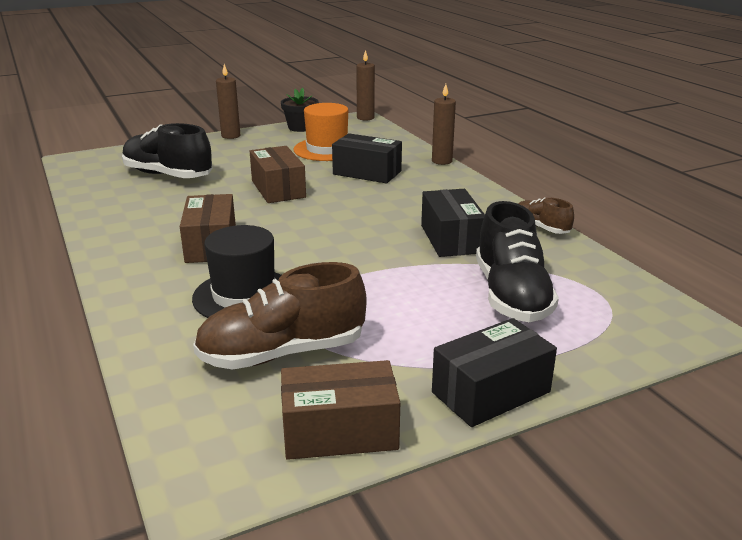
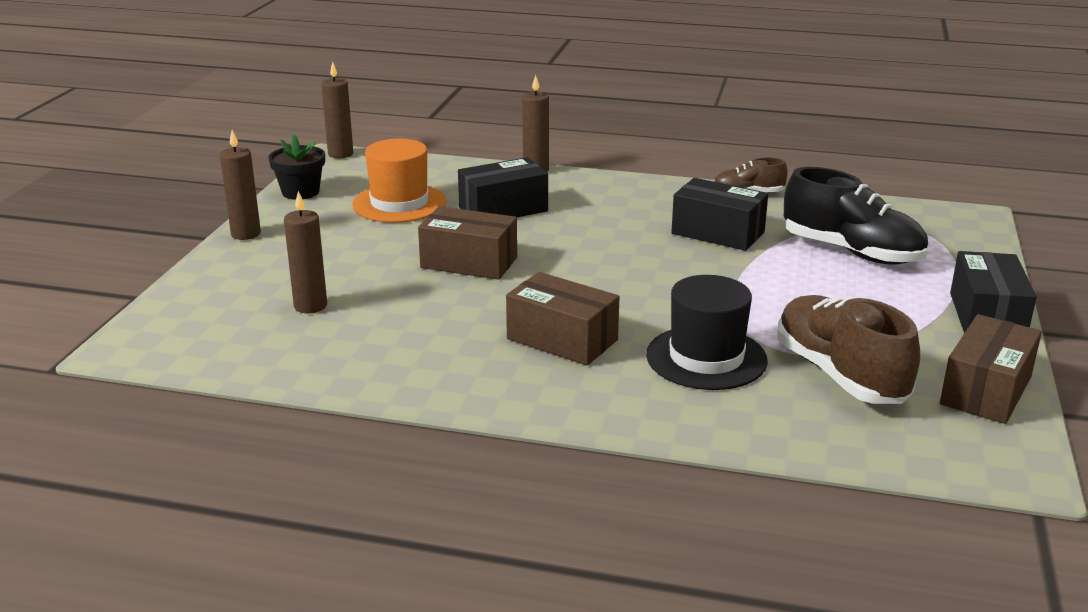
camera: 50 degrees left, 0 degrees up
(168, 175) = (310, 306): black shoe -> brown candle
(282, 353) = (839, 374): brown shoe -> brown shoe turned 135 degrees clockwise

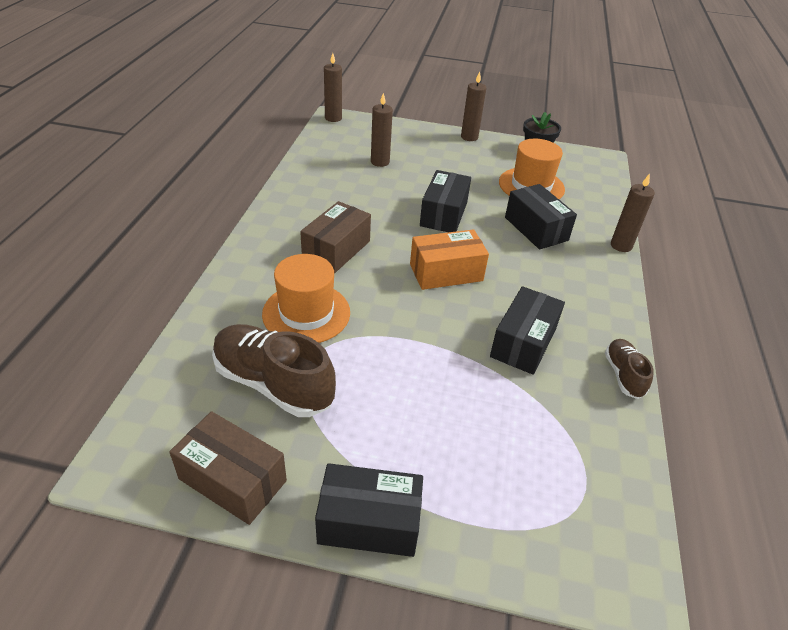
camera: 85 degrees right, 15 degrees up
(340, 154) = (608, 160): brown candle -> brown candle (333, 118)
(469, 262) = (443, 214): brown box -> black box
(602, 266) = (446, 272): none -> orange box
(706, 358) = (306, 313): black hat -> orange hat
(839, 374) = (273, 384): brown shoe -> brown shoe turned 120 degrees counterclockwise
(852, 252) = (502, 436): black shoe -> none

